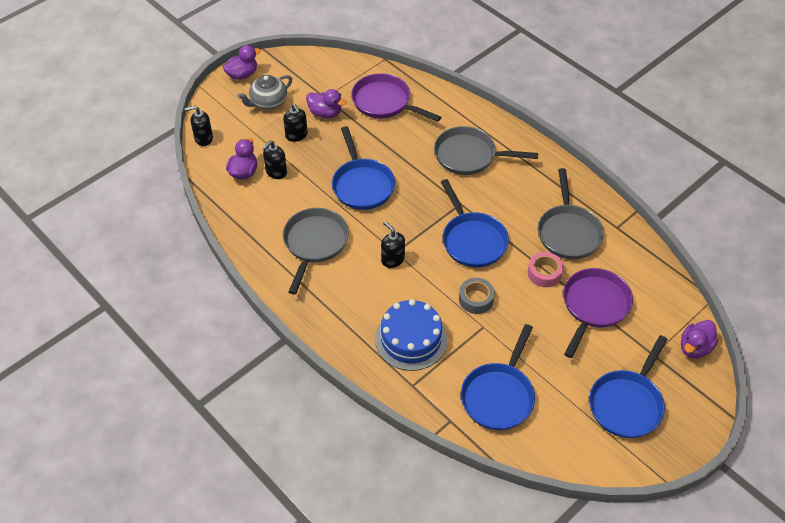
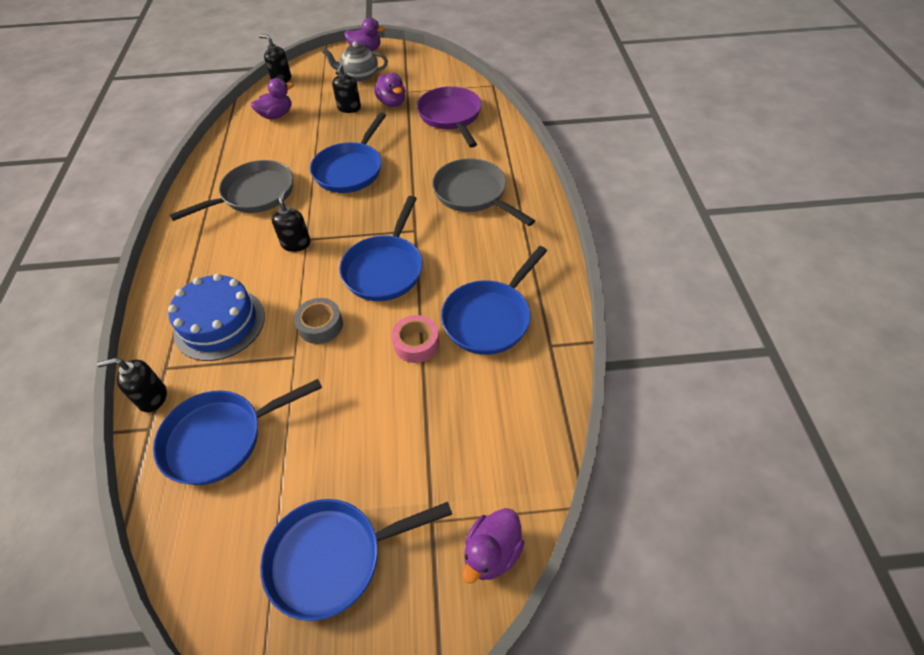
camera: 40 degrees right, 0 degrees up
(276, 172) = (299, 127): black soap dispenser -> black soap dispenser (152, 397)
(568, 232) = (489, 318): grey pan -> blue pan
(594, 306) = (427, 414): purple pan -> none
(694, 348) = (491, 553): purple duck -> purple duck turned 45 degrees counterclockwise

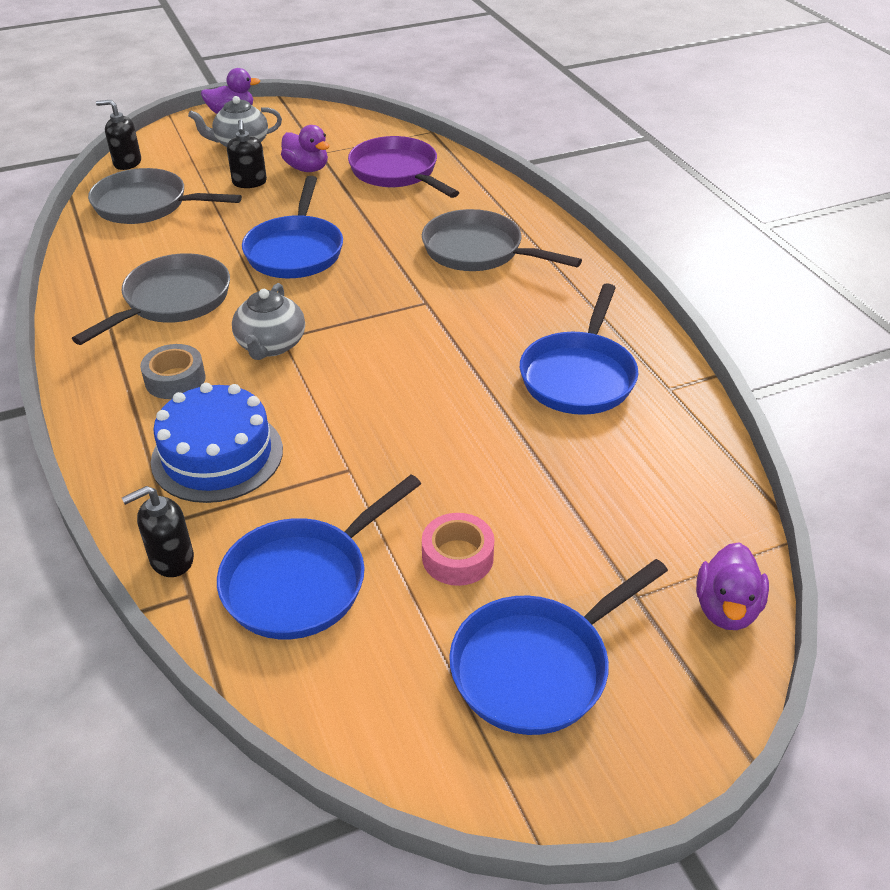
camera: 20 degrees left, 10 degrees down
(276, 115) = (147, 205): purple duck -> grey pan
(296, 243) = (271, 345): black soap dispenser -> grey teapot
(320, 325) = (363, 428): grey tape -> grey tape (175, 379)
(385, 269) = (412, 350): blue pan -> none
(416, 343) = (503, 421): pink tape -> pink tape (457, 557)

